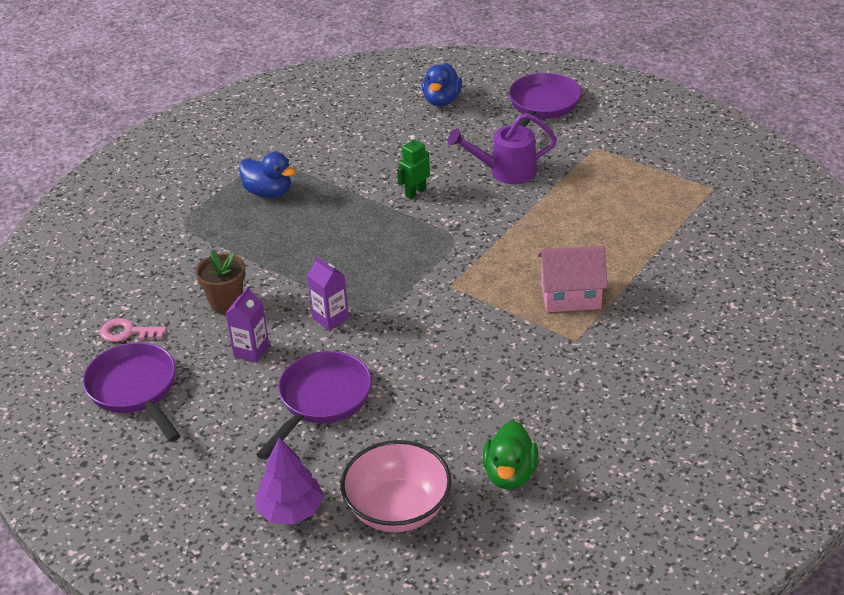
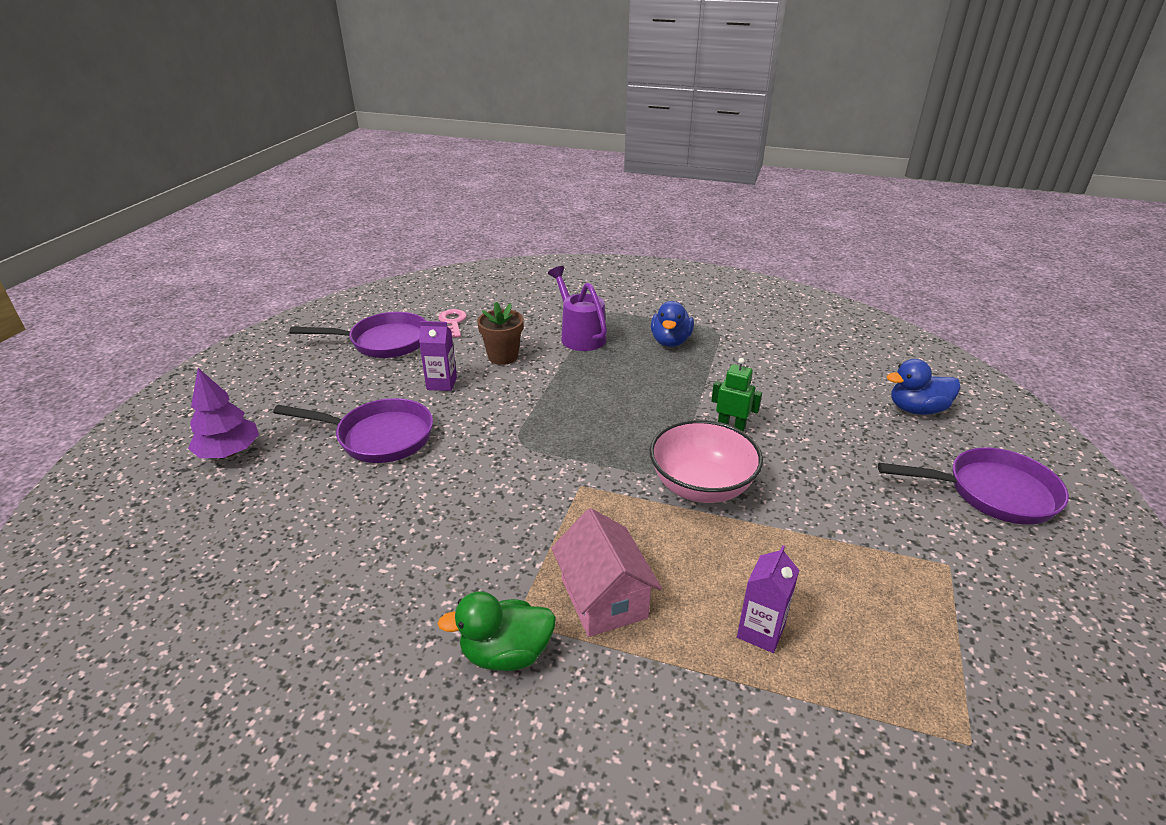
camera: 70 degrees right, 5 degrees down
(135, 390) = (383, 342): purple pan -> purple pan turned 45 degrees clockwise
(330, 318) = (499, 416): purple carton -> purple carton (760, 631)
(398, 509) = (218, 521): pink bowl -> pink bowl (701, 486)
(506, 171) = (822, 487): purple watering can -> purple watering can (580, 335)
(510, 474) = (261, 601): green duck -> green duck (506, 653)

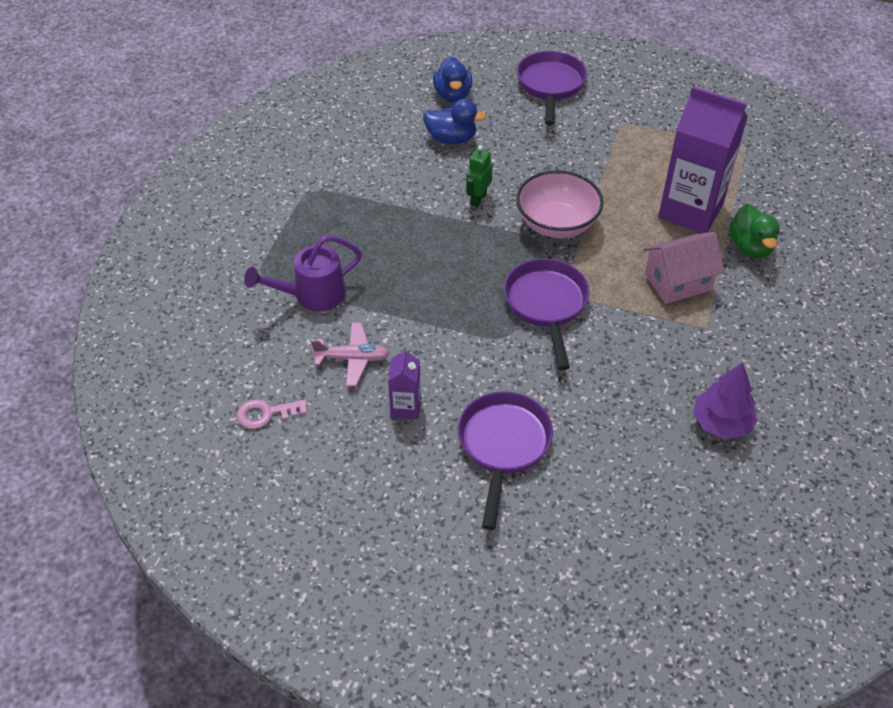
camera: 90 degrees left, 15 degrees up
(229, 452) = (535, 575): purple tree -> purple tree (721, 423)
(383, 342) = (309, 479): purple pan -> purple pan (546, 305)
(503, 356) = (353, 359): brown flower pot -> pink plane
(506, 653) = (733, 330): green duck -> green duck (750, 247)
(670, 341) = (332, 225): blue duck -> blue duck (451, 139)
(760, 631) = (690, 211): purple carton -> purple carton, size x2.14

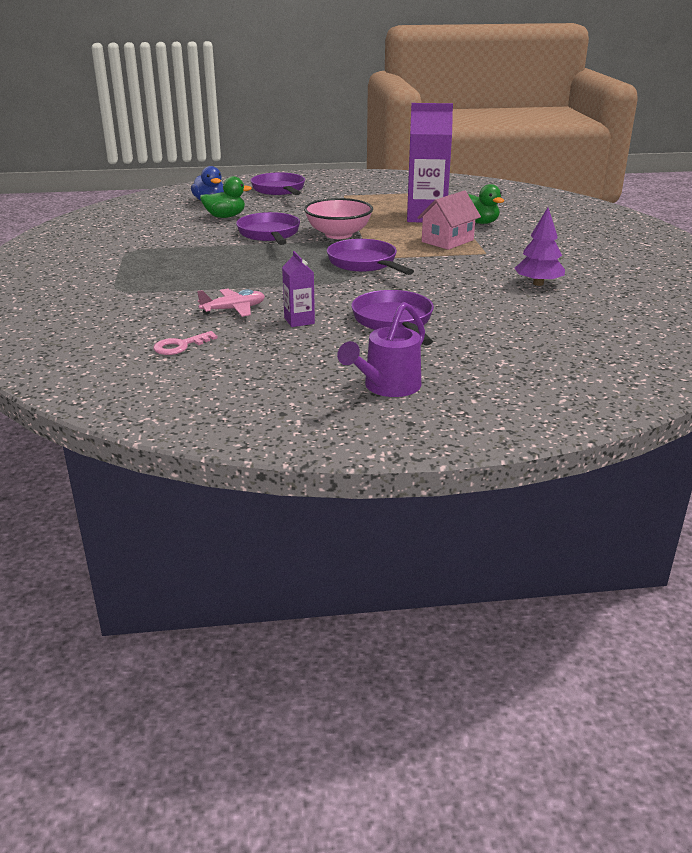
camera: 25 degrees left, 20 degrees down
(312, 295) = (172, 290): purple watering can -> purple watering can (387, 387)
(451, 139) = (225, 217): blue duck -> green duck
(478, 199) = (269, 234): green robot -> purple pan

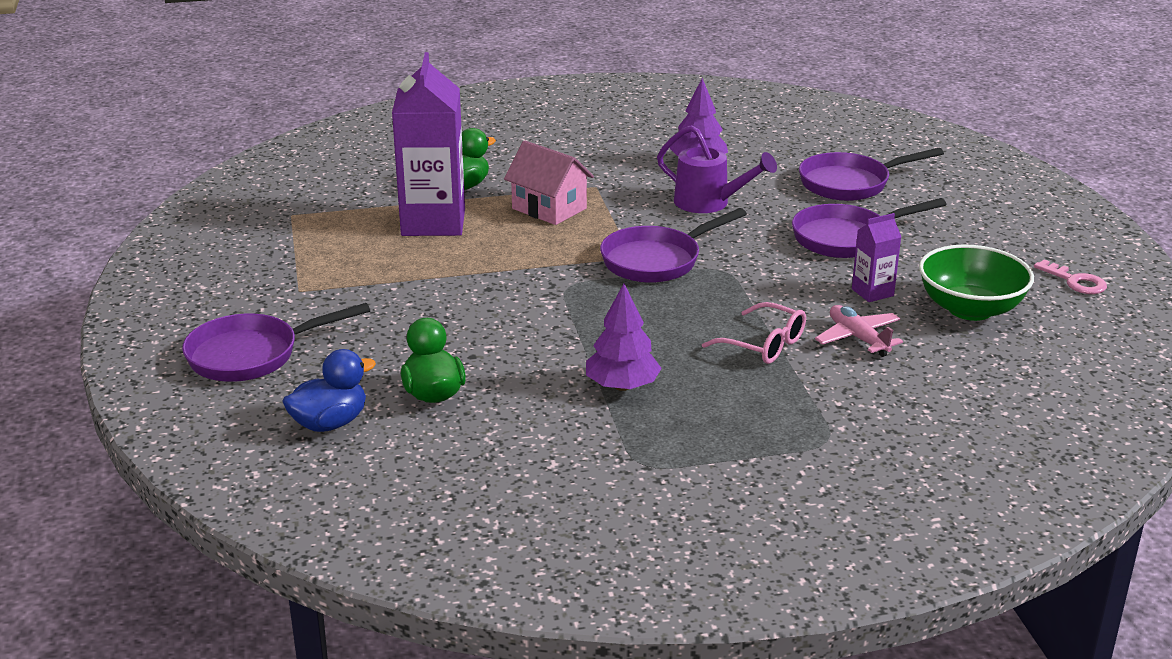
camera: 95 degrees left, 0 degrees up
(180, 346) = (986, 360): pink key -> pink key (1075, 281)
(209, 250) = (622, 386): none -> purple tree
(238, 283) = (764, 345): none -> pink glasses
(260, 351) = (970, 309): none -> green bowl
(269, 234) = (534, 341): purple pan -> purple pan (850, 183)
(338, 234) = (528, 284): pink bowl -> none
(387, 387) = (1009, 239): purple watering can -> purple watering can (709, 203)

